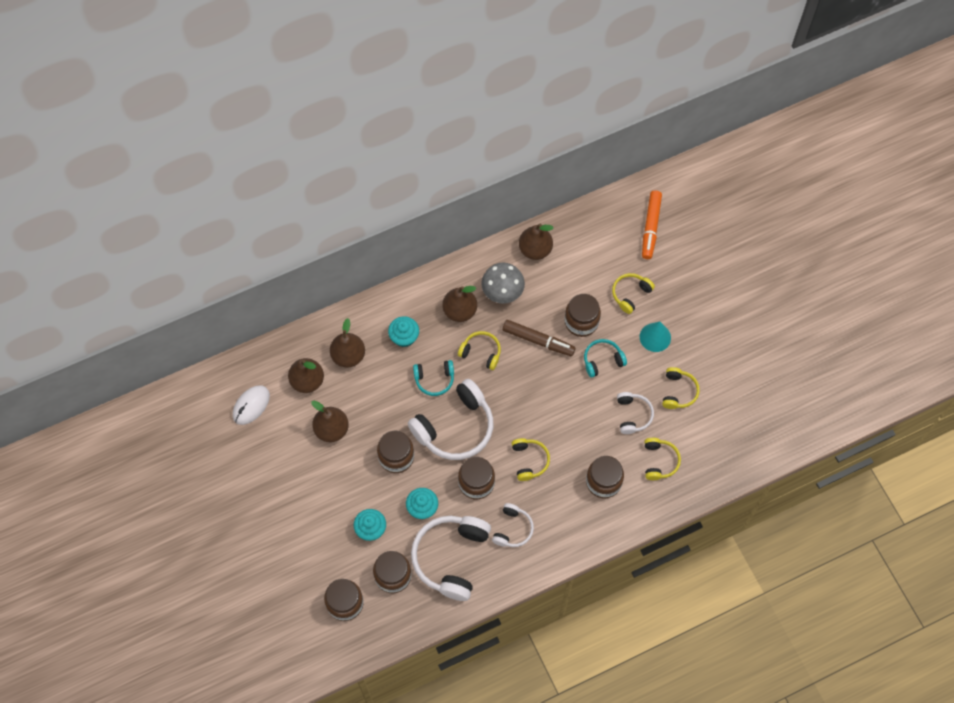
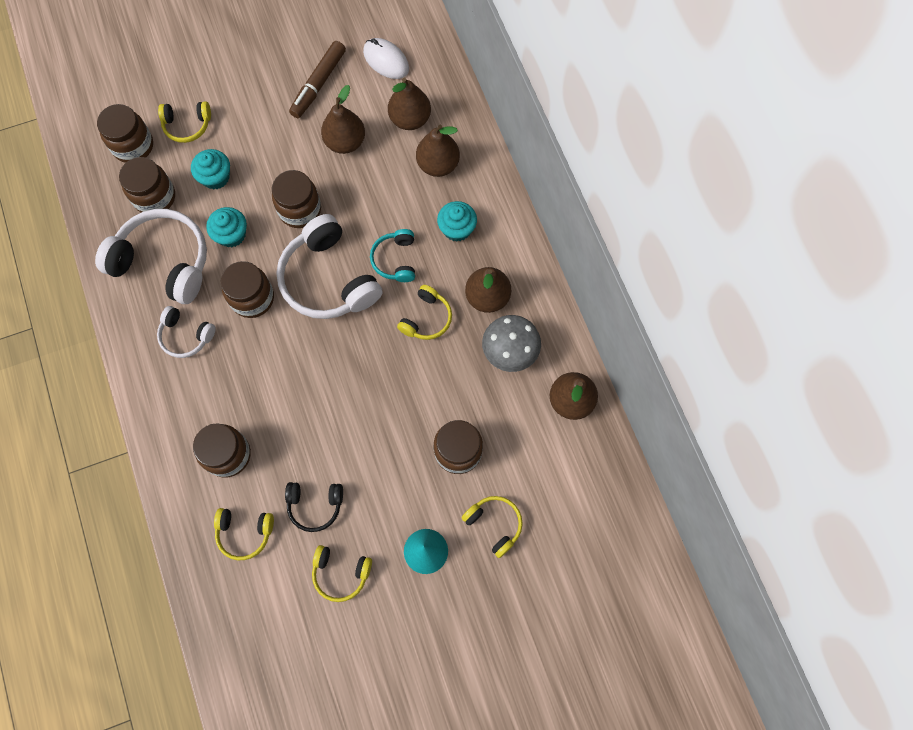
camera: 95 degrees right, 5 degrees up
(529, 461) = (271, 364): yellow headphones -> yellow headphones (187, 125)
(538, 340) = (436, 391): brown marker -> brown marker (319, 84)
(602, 360) = (399, 473): turquoise headphones -> none
(633, 415) = (315, 505): white headphones -> black headphones
(651, 227) = (598, 568): orange marker -> none

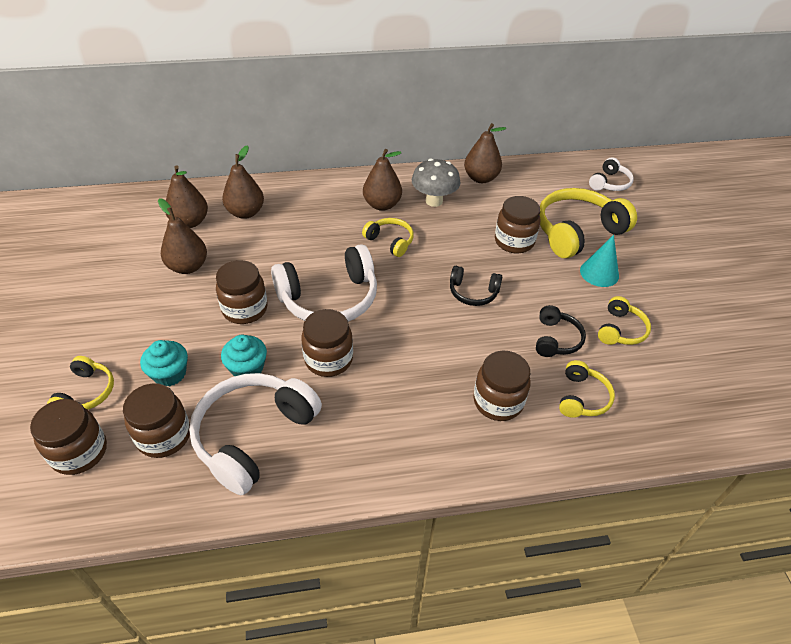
camera: 80 degrees left, 25 degrees down
(186, 336) = (354, 424): white headphones -> white headphones (609, 183)
(319, 84) = (110, 276): brown marker -> none
(365, 415) = (473, 293): none -> black headphones
(386, 60) = (118, 227): white mouse -> none
(395, 260) = (327, 251): turquoise headphones -> none
(457, 229) = (313, 211): turquoise cupcake -> none
(494, 524) = (577, 231): yellow headphones -> yellow headphones, size x1.92

